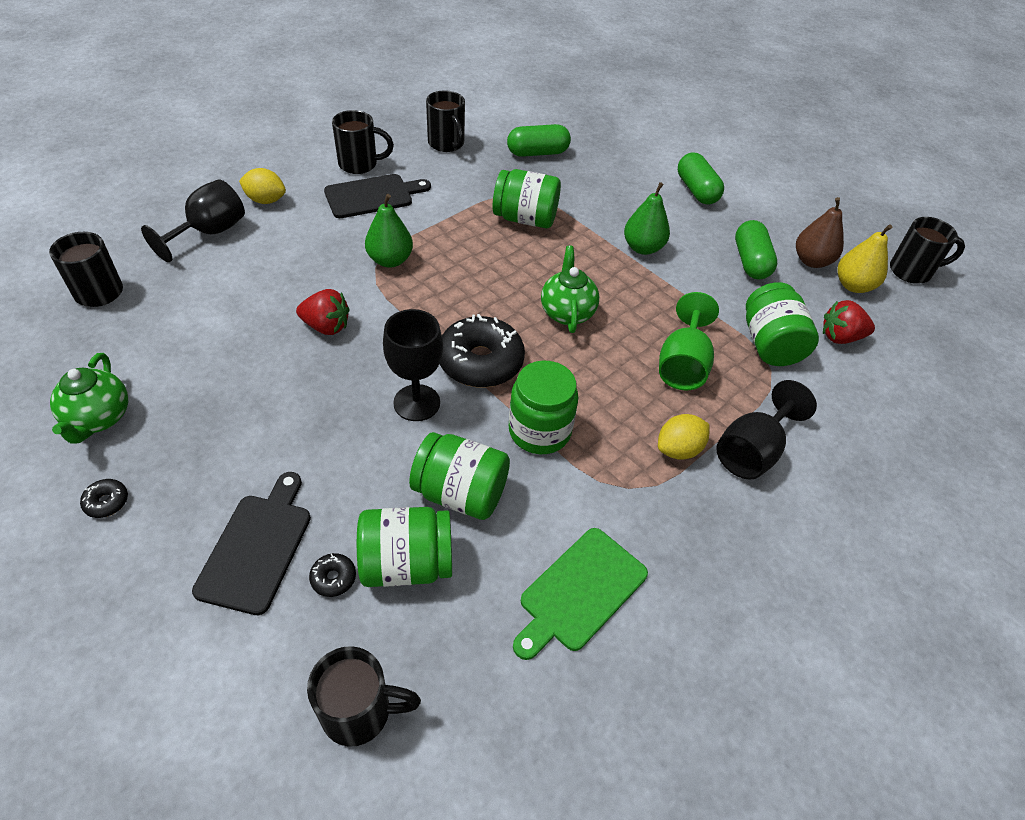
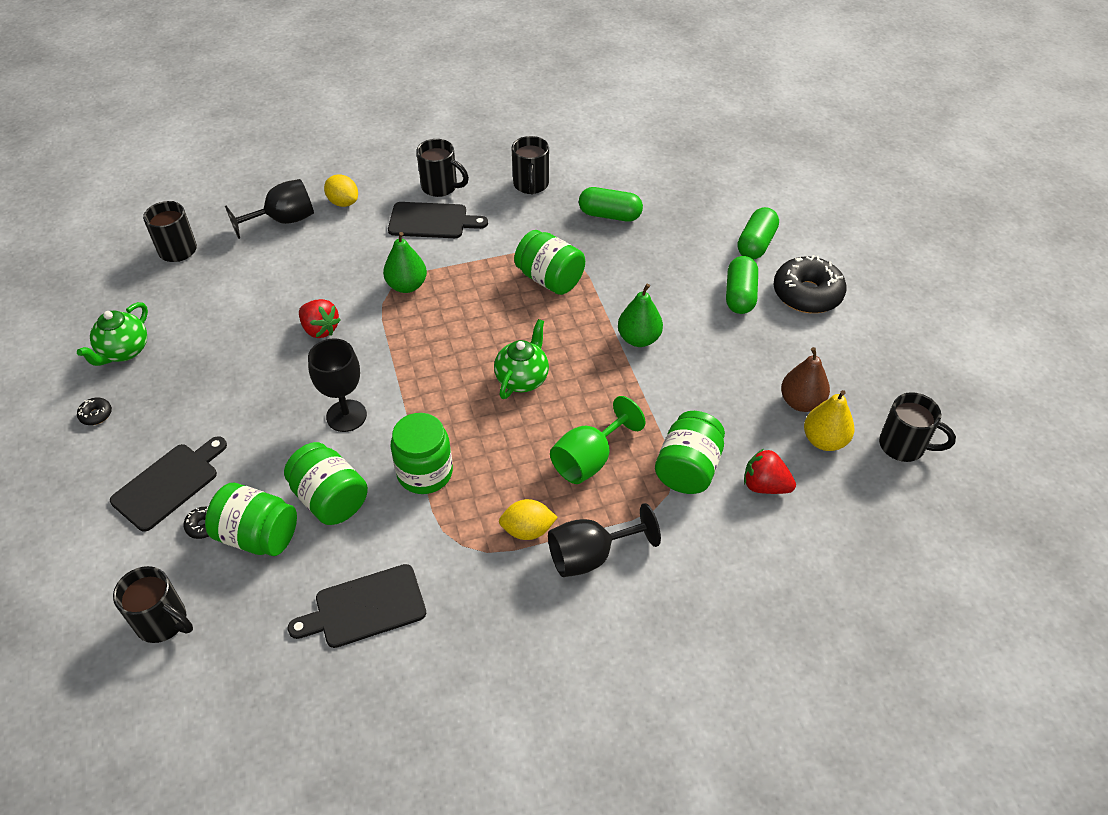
camera: 30 degrees right, 0 degrees up
(480, 362) = (419, 399): black donut -> black donut (807, 294)
(580, 592) = (365, 607): green cutting board -> black cutting board
(750, 262) = (736, 384): green capsule -> green capsule (756, 244)

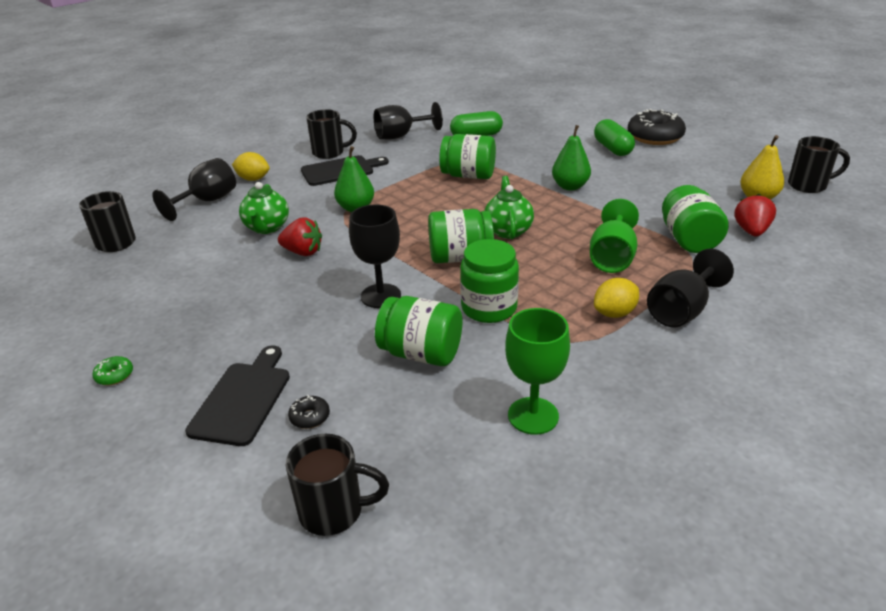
camera: 25 degrees left, 15 degrees down
(96, 415) = (114, 375): black donut -> green donut
(124, 351) = (111, 321): green teapot -> green teapot (267, 228)
(258, 536) = (375, 404): green jar -> green jar (460, 257)
(365, 607) = (533, 416): black cutting board -> green goblet
(531, 185) = (401, 136): black mug -> black goblet
(756, 244) = (593, 124): green capsule -> none
(765, 485) = (751, 231): red strawberry -> red strawberry turned 105 degrees clockwise
(801, 402) = (718, 185): brown pear -> none

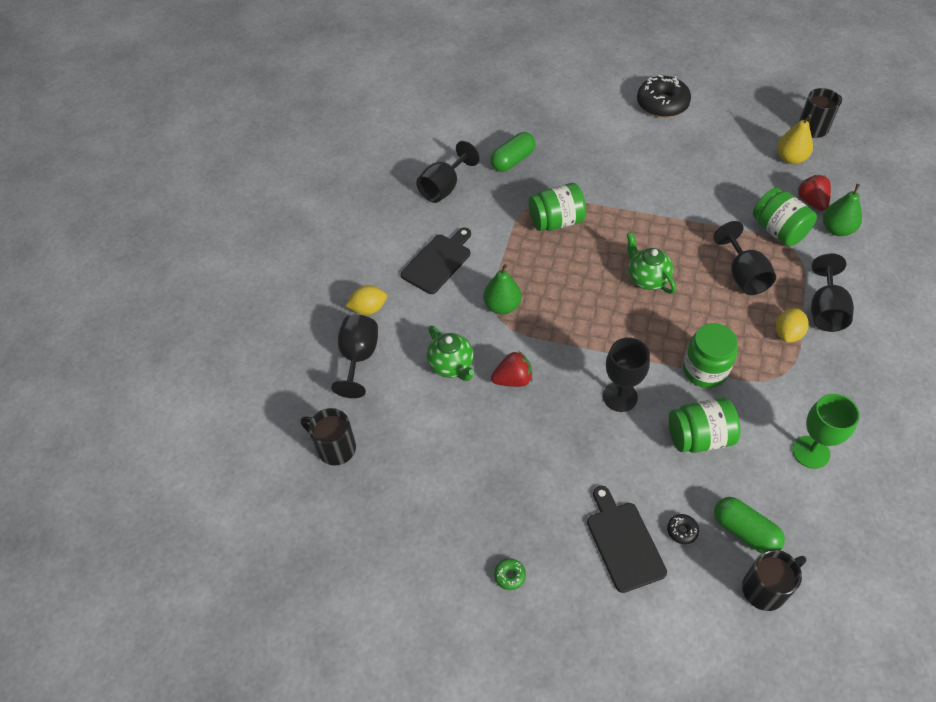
camera: 30 degrees left, 20 degrees up
(330, 153) = (401, 240): black mug -> none
(460, 257) = (639, 326): green jar -> none
(570, 186) = (648, 201): green pear -> green pear (837, 229)
(612, 149) = (641, 134): green capsule -> green capsule (744, 531)
(612, 258) = (743, 275): green goblet -> black goblet

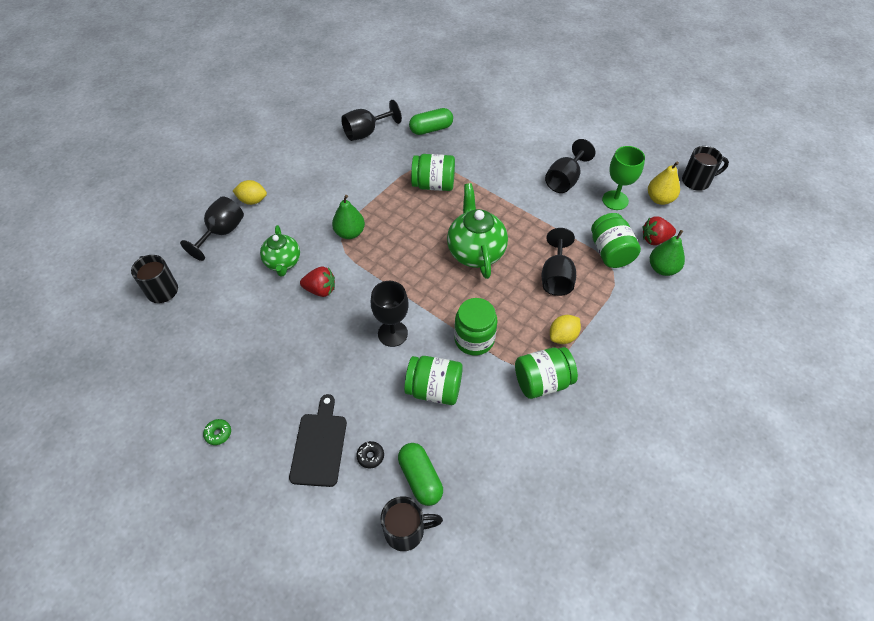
camera: 20 degrees right, 0 degrees up
(438, 262) = (325, 184): black cutting board -> none
(647, 279) = (475, 252): green teapot -> green teapot, size x1.55
(662, 104) = (578, 123): black donut -> none
(797, 387) = (542, 382): none -> green jar
(811, 202) = (655, 239): red strawberry -> red strawberry turned 105 degrees counterclockwise
(811, 452) = (518, 438): green goblet -> green goblet (615, 200)
(825, 310) = (608, 330): black goblet -> black goblet (564, 180)

